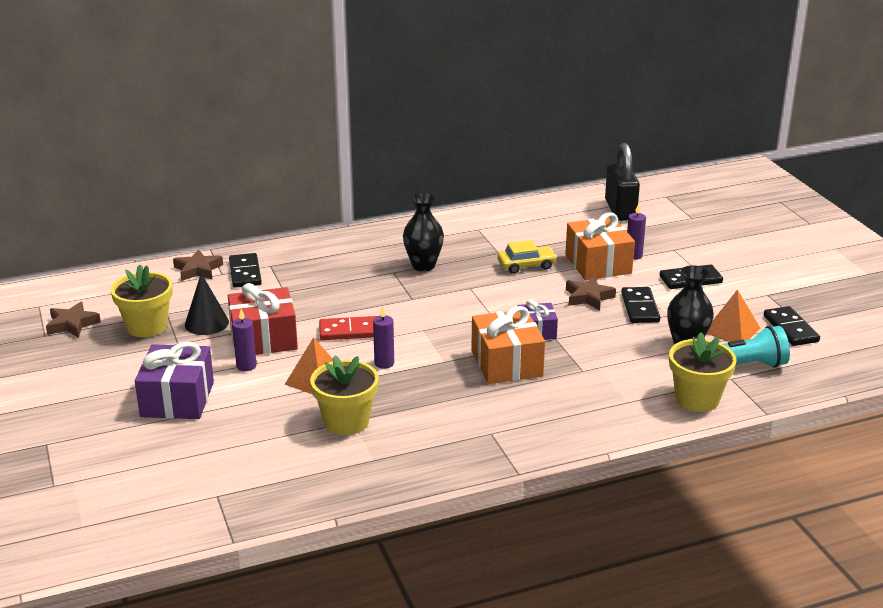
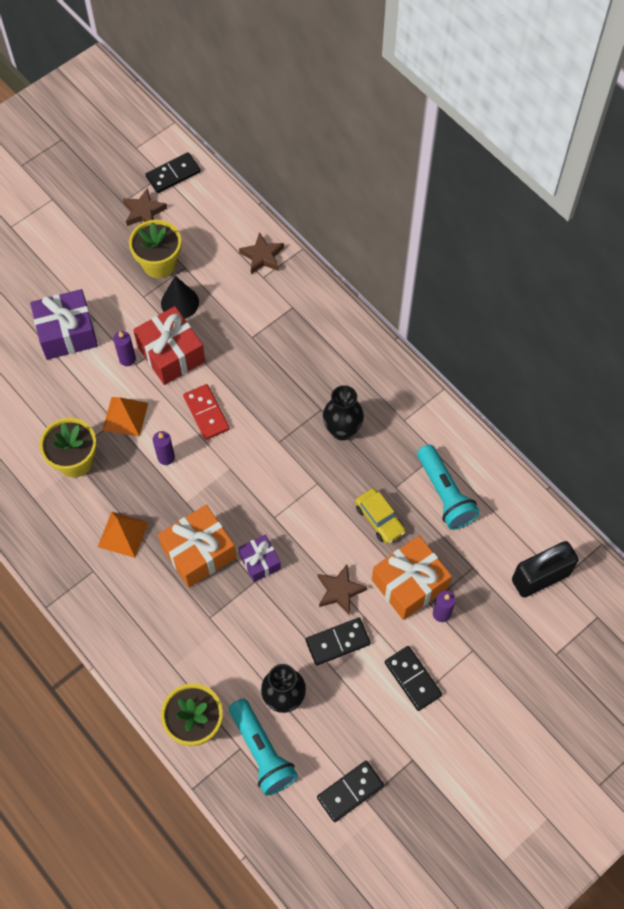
camera: 70 degrees right, 35 degrees up
(245, 273) = (271, 294): black domino -> black domino (173, 174)
(520, 233) = (445, 494): none -> turquoise flashlight
(731, 330) = (327, 735): orange pyramid -> orange pyramid (123, 534)

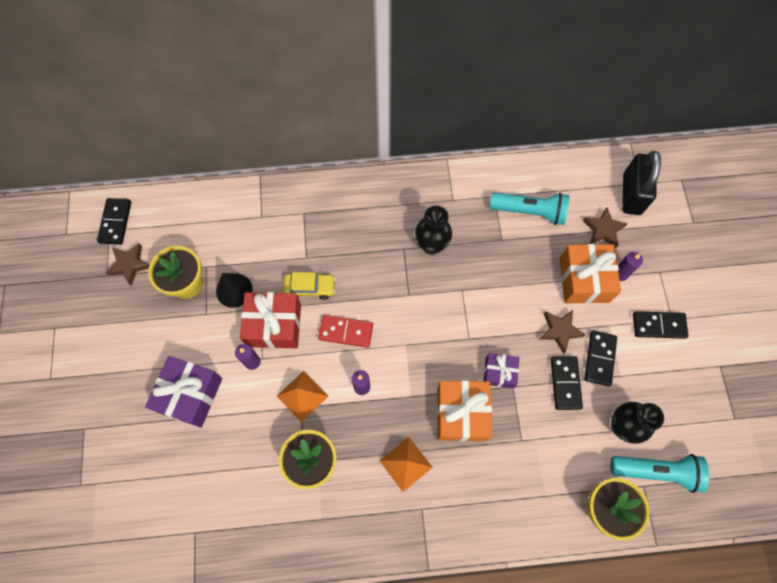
camera: 55 degrees left, 5 degrees up
(262, 256) = (243, 206): brown star -> brown star (603, 230)
(350, 792) = (722, 426): black domino -> black domino (565, 383)
(379, 519) = (520, 266): yellow car -> yellow car (310, 288)

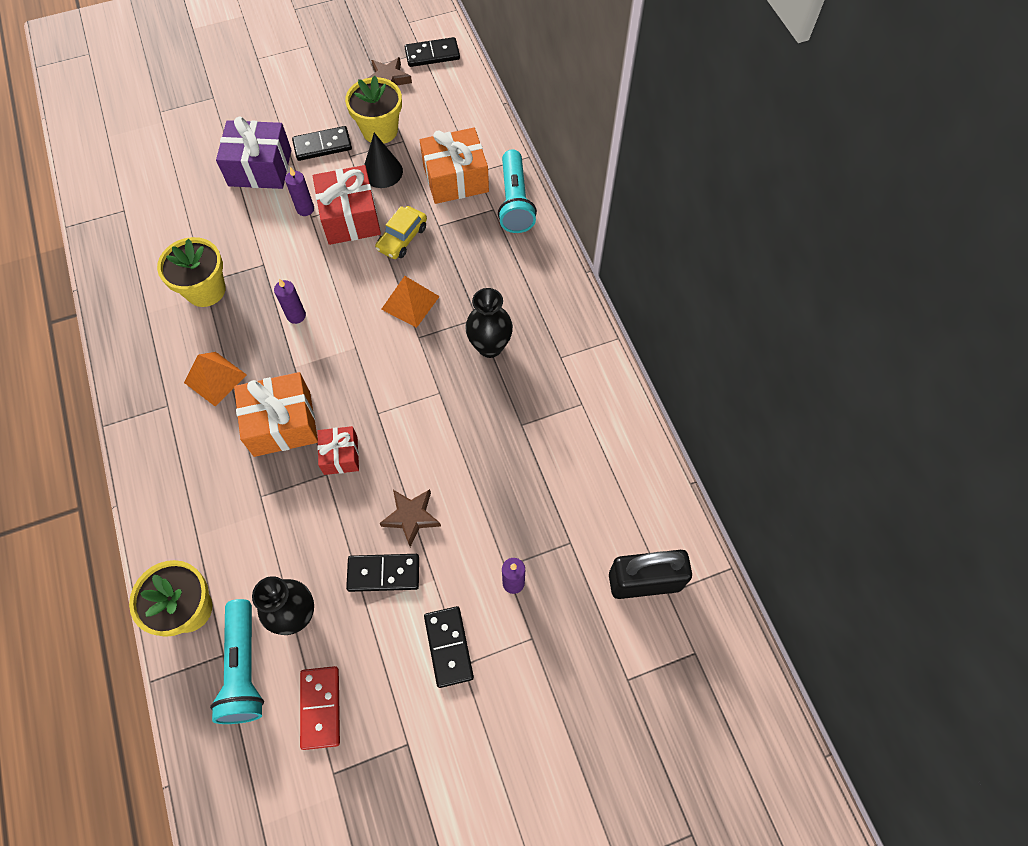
camera: 75 degrees right, 5 degrees down
(302, 396) = (276, 263): orange pyramid -> orange pyramid (410, 302)
(310, 288) = (402, 238): yellow car -> yellow car turned 45 degrees clockwise
(346, 332) = (358, 285): red domino -> red domino (321, 707)
(499, 372) = (340, 455): purple gift -> red gift
(530, 212) = (572, 451): turquoise flashlight -> turquoise flashlight (515, 202)
(565, 383) = (342, 535): black domino -> black domino (322, 146)
(584, 280) = (491, 536): orange gift -> orange gift (455, 179)
(603, 230) = (574, 550): brown star -> none

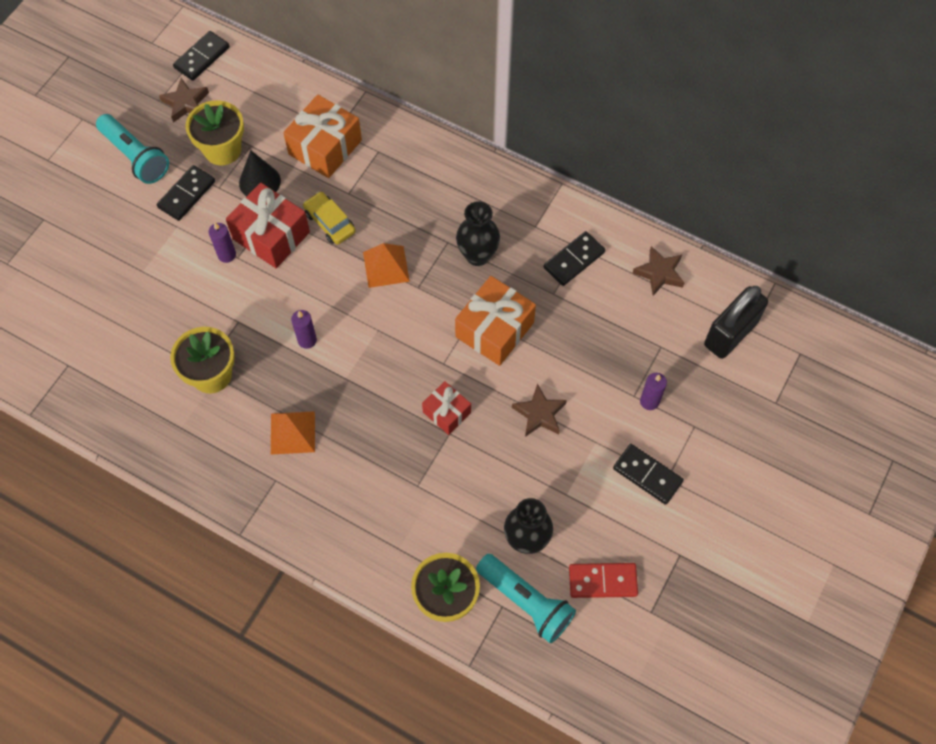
camera: 40 degrees left, 0 degrees up
(260, 168) = (151, 248): purple gift -> none
(282, 423) = (380, 424): orange gift -> orange gift (494, 330)
(321, 707) = (602, 581): red domino -> red domino turned 45 degrees counterclockwise
(383, 573) = (558, 465): black domino -> black domino (574, 260)
(402, 238) = (330, 222): yellow car -> yellow car turned 150 degrees clockwise
(515, 202) = (390, 134): turquoise flashlight -> turquoise flashlight (136, 157)
(630, 477) = (659, 273): none -> brown star

